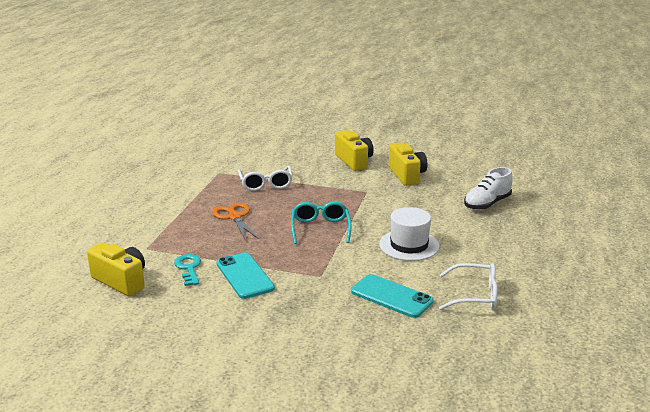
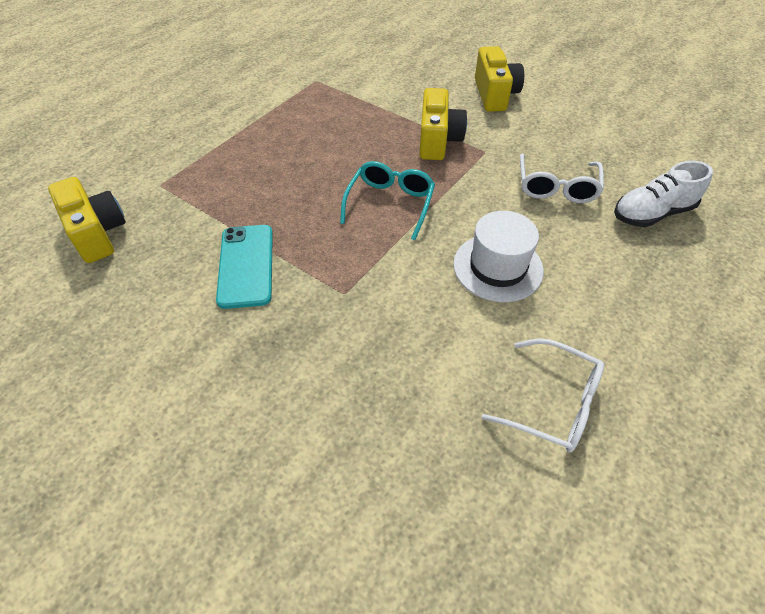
camera: 20 degrees right, 25 degrees up
(188, 268) = (187, 232): turquoise key -> none
(234, 217) = (293, 157): orange scissors -> none
(266, 184) = (361, 110): white glasses -> white glasses (556, 187)
(391, 296) = (423, 366): turquoise phone -> none
(407, 175) = (555, 134): yellow camera -> yellow camera (438, 140)

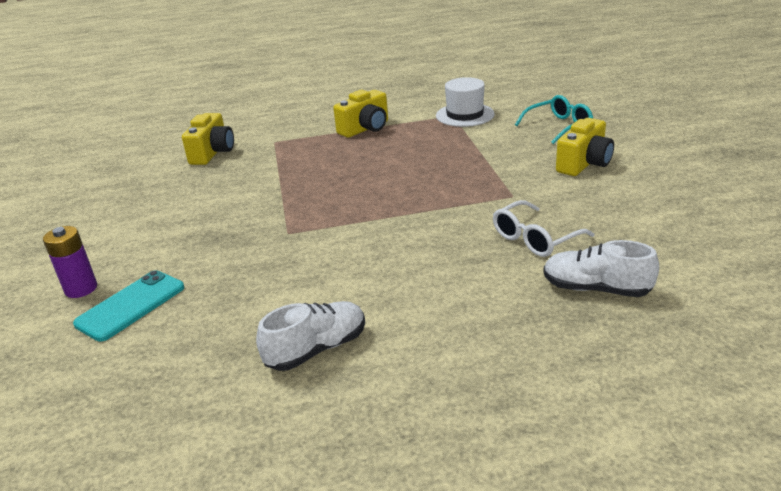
camera: 45 degrees right, 20 degrees down
(201, 515) = (81, 289): none -> purple battery
(246, 265) = (258, 196): turquoise phone -> turquoise phone (131, 305)
(390, 204) = (389, 200): turquoise glasses -> turquoise glasses (558, 127)
(438, 140) = (485, 177): yellow camera -> yellow camera (365, 129)
(498, 267) = (405, 264): white hat -> white hat (465, 115)
(552, 403) = (317, 349): white glasses -> white shoe

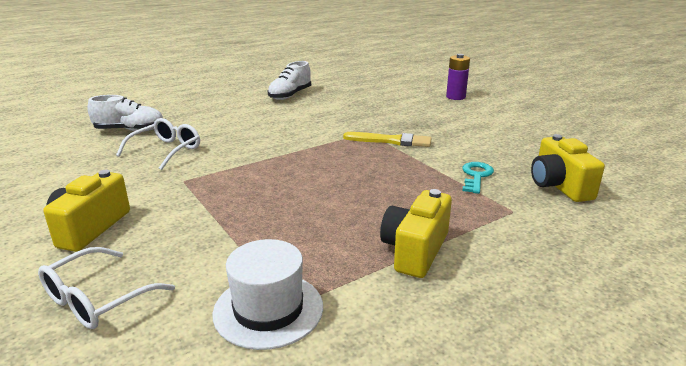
camera: 155 degrees right, 5 degrees down
(131, 305) = (413, 95): turquoise phone -> none
(257, 168) = (476, 176): none -> turquoise key
(277, 216) = (391, 141): none -> yellow brush
(558, 127) = (98, 299): turquoise glasses -> white glasses

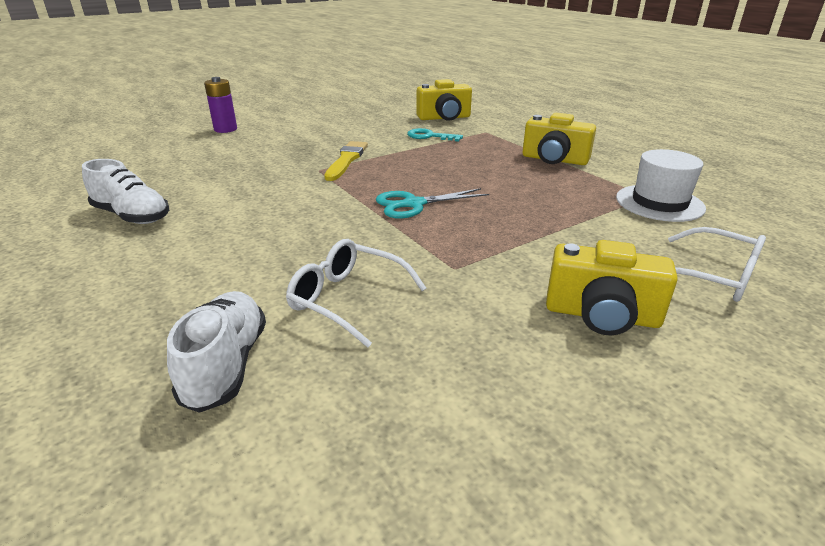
camera: 90 degrees left, 5 degrees up
(292, 167) = (413, 204): none -> turquoise scissors

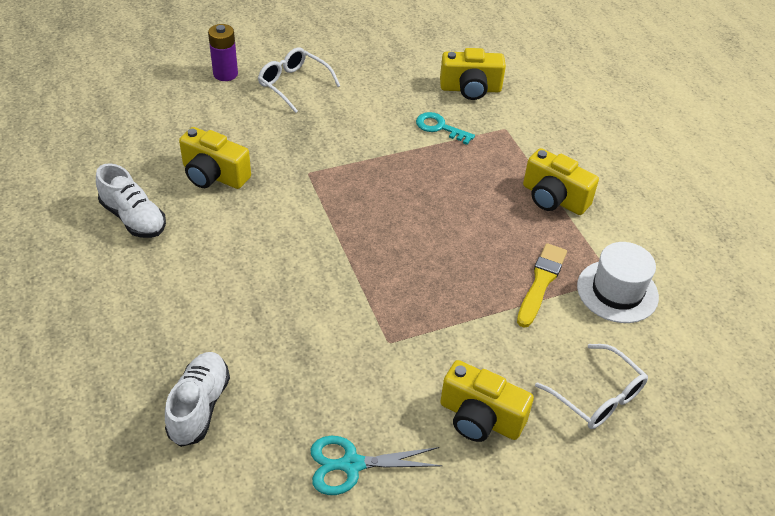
camera: 10 degrees right, 15 degrees up
(222, 181) = (214, 175): none -> yellow camera
(346, 160) = (339, 160): yellow brush -> yellow brush (541, 282)
(348, 299) = (295, 361): white glasses -> white glasses (294, 84)
(413, 204) = (382, 248): turquoise scissors -> turquoise scissors (350, 465)

